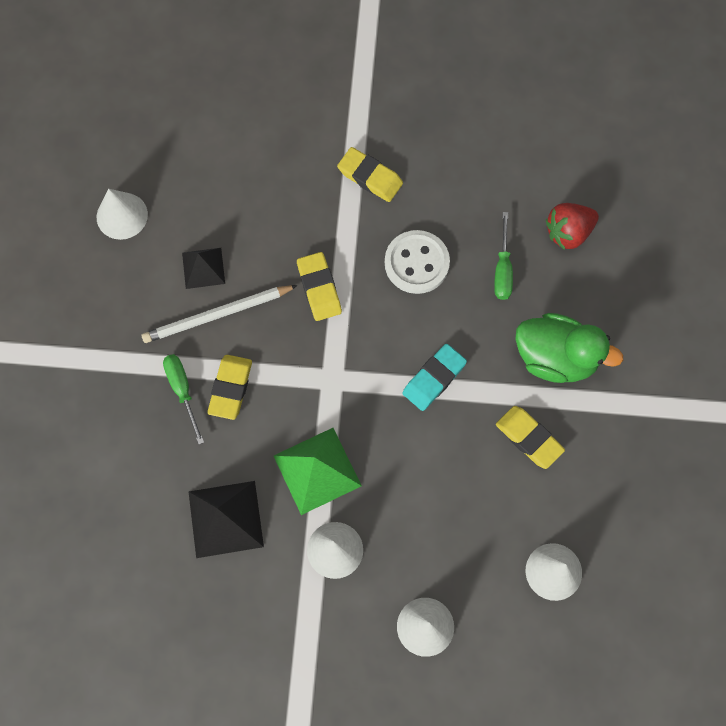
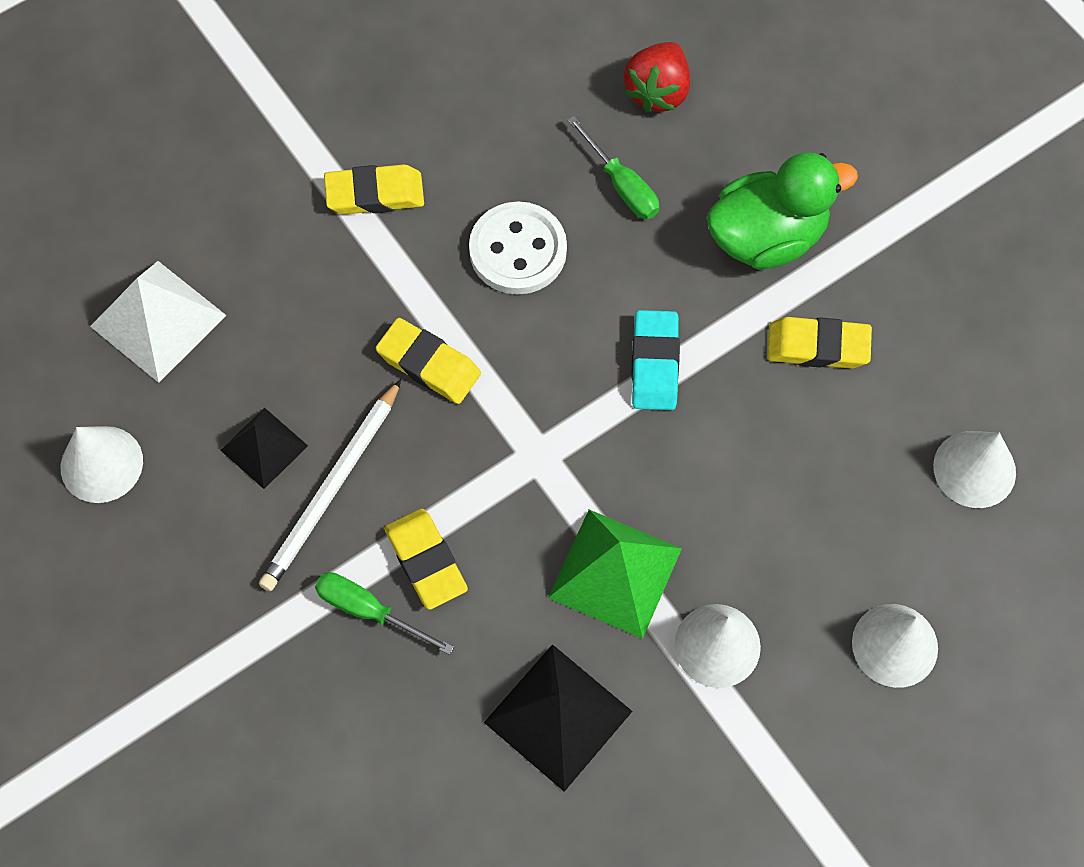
camera: 40 degrees left, 5 degrees down
(208, 162) = (158, 320): none -> white pyramid

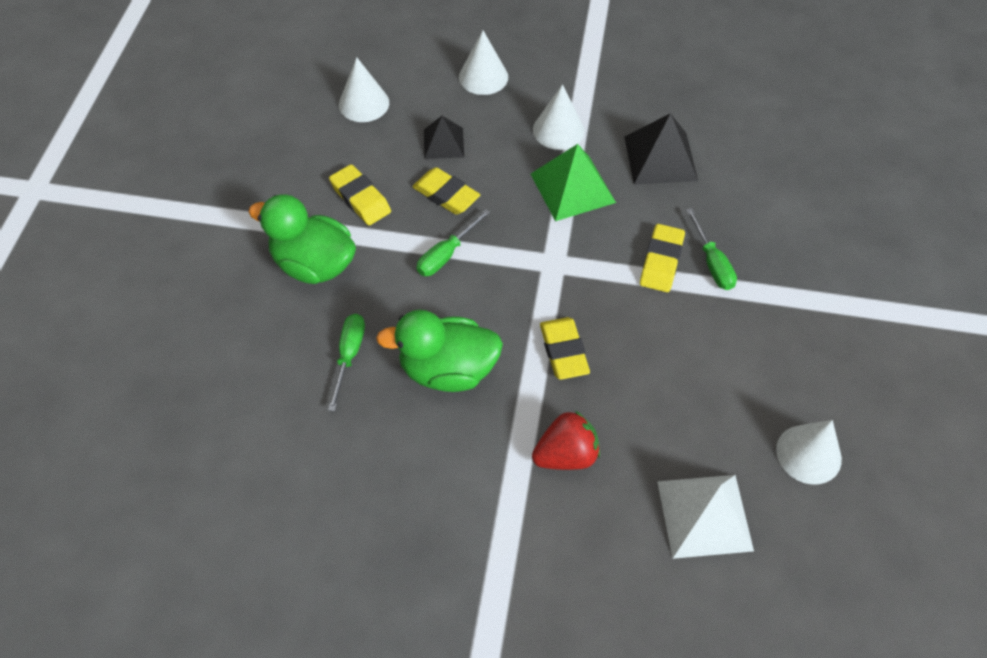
camera: 135 degrees left, 10 degrees down
(264, 447) = (700, 384): black pyramid -> black pyramid (443, 143)
(332, 489) = (680, 332): white pencil -> none
(375, 194) = (492, 478): yellow eraser -> yellow eraser (446, 195)
(518, 250) = (448, 370): white button -> green duck
(654, 364) = (446, 255): turquoise eraser -> green screwdriver
(657, 91) = (261, 390): red strawberry -> red strawberry (566, 455)

